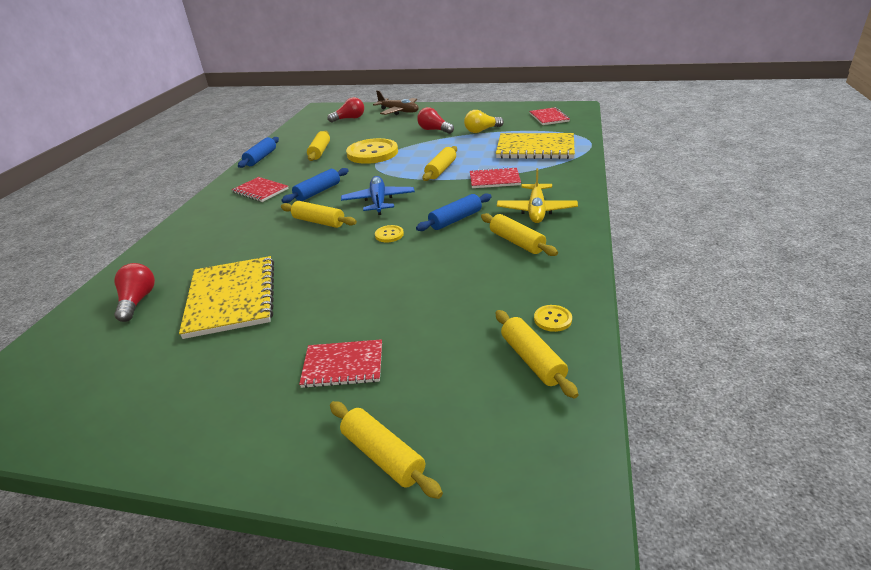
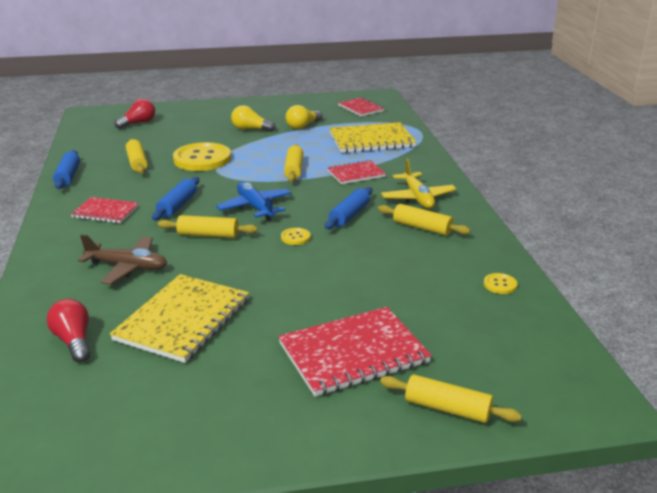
camera: 25 degrees left, 5 degrees down
(231, 298) = (183, 319): yellow notebook -> yellow notebook turned 60 degrees clockwise
(343, 365) = (353, 353): red notebook -> red notebook, size x1.71
(398, 111) = (191, 111): brown plane -> brown plane (127, 267)
(434, 130) = (250, 129): red light bulb -> yellow light bulb
(532, 360) = (507, 317): yellow rolling pin -> none

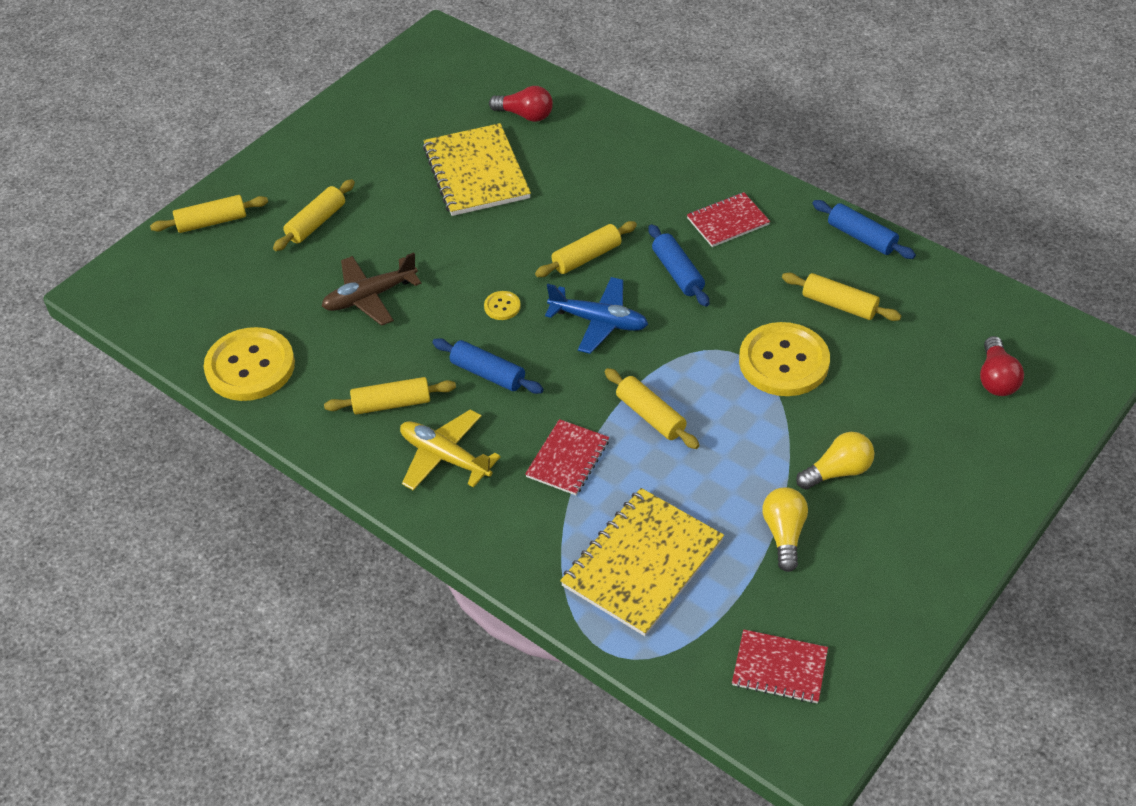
camera: 140 degrees right, 20 degrees up
(127, 267) = (596, 184): brown plane -> brown plane (370, 297)
(349, 215) = (488, 373): blue rolling pin -> blue rolling pin turned 45 degrees counterclockwise
(353, 353) = (316, 223): red notebook -> yellow rolling pin
(500, 284) = (250, 366): yellow button -> yellow button, size x2.37

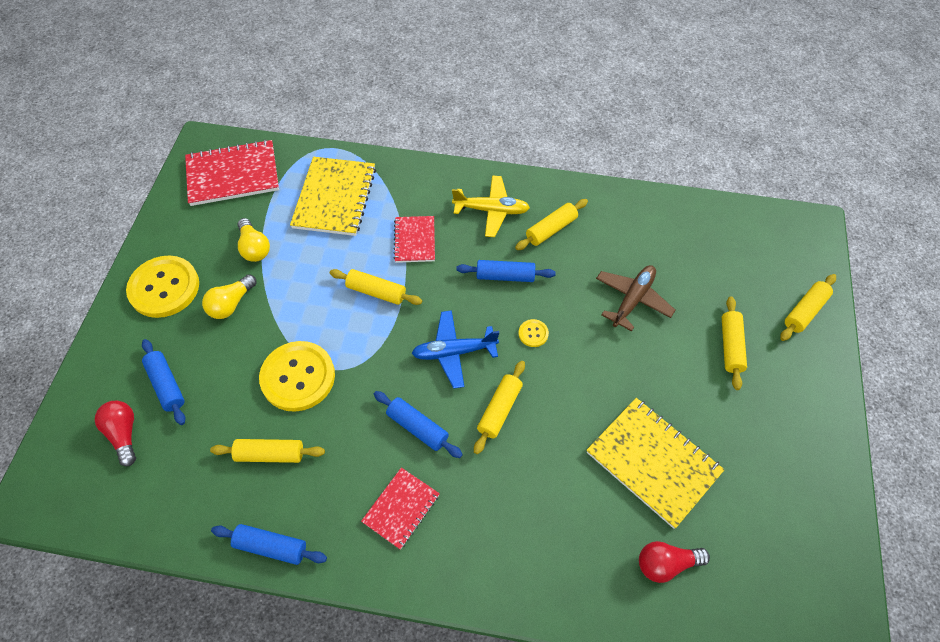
camera: 150 degrees right, 10 degrees up
(250, 366) = (661, 216): yellow button -> yellow button (164, 288)
(779, 668) = (233, 175): red notebook -> red notebook, size x1.71
(939, 409) = (166, 385): none -> blue rolling pin

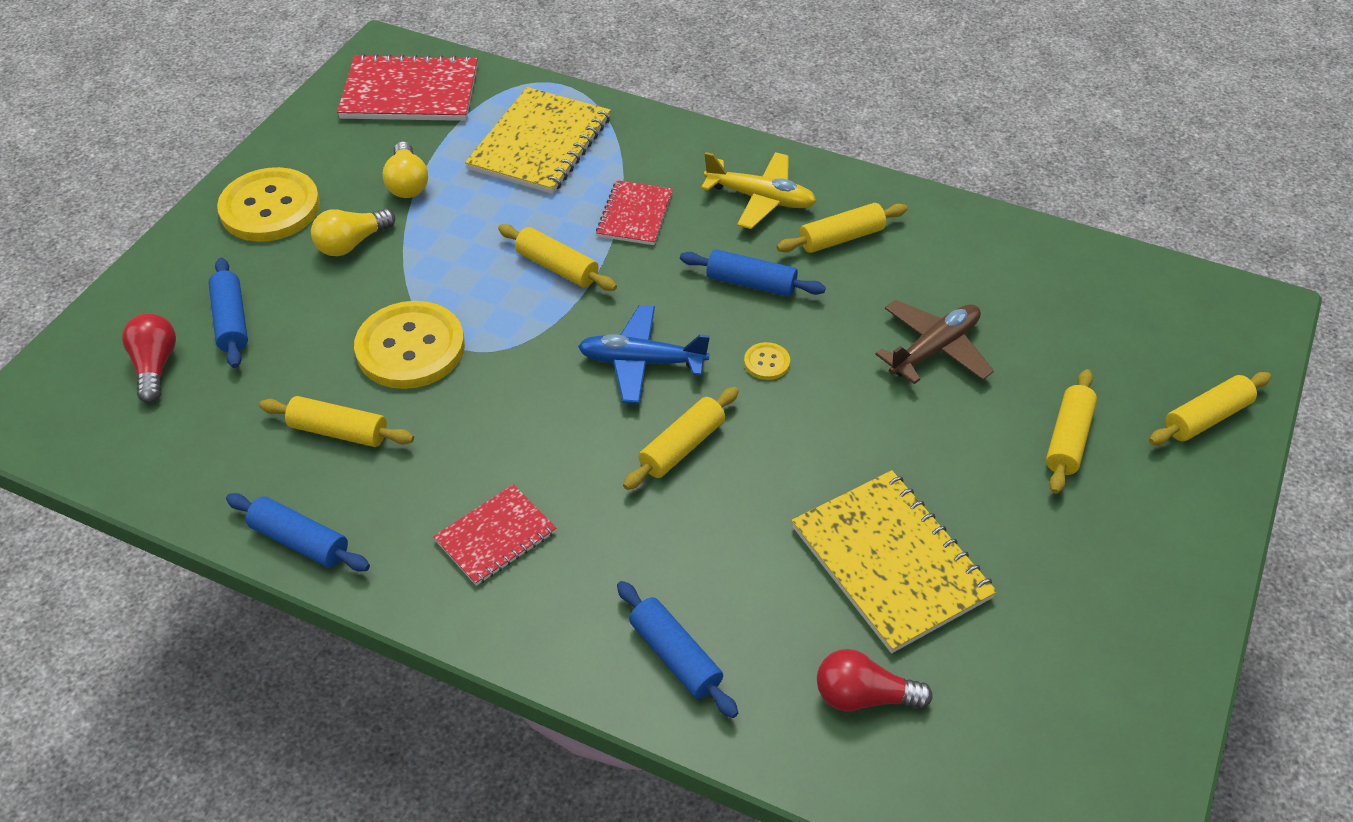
camera: 15 degrees right, 10 degrees down
(417, 427) = (555, 443): blue rolling pin -> blue rolling pin (675, 656)

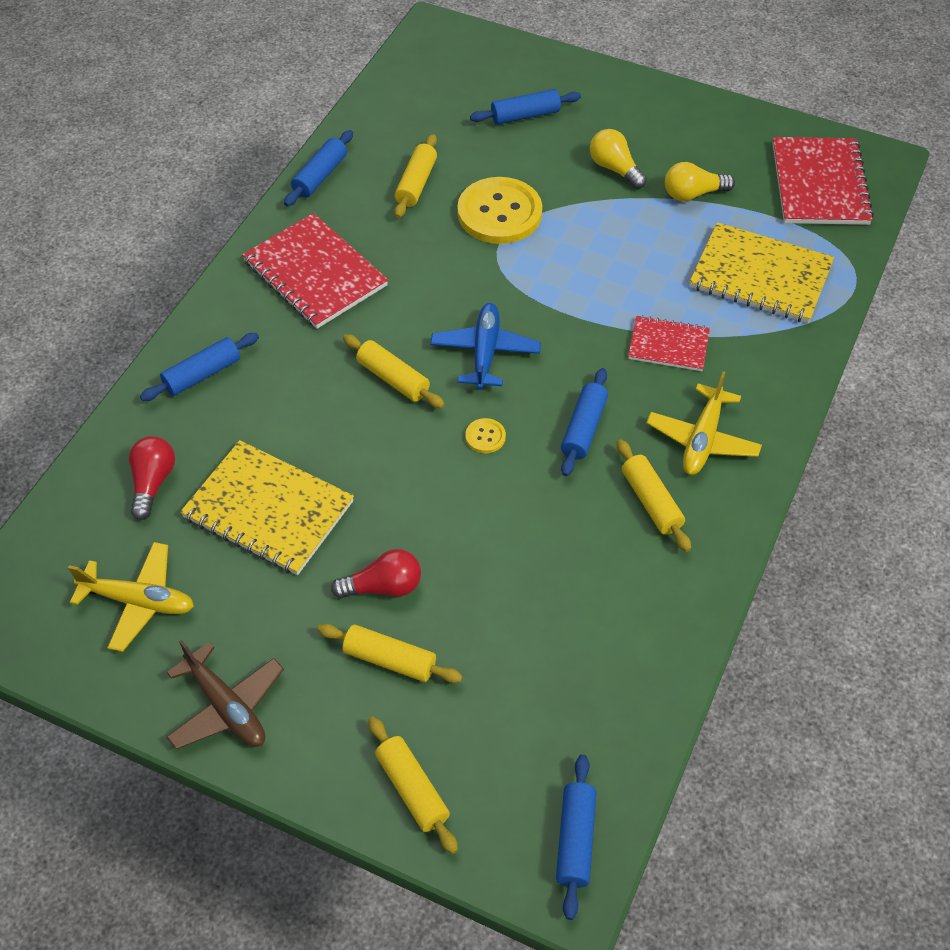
camera: 90 degrees right, 5 degrees up
(155, 366) = (479, 85): red light bulb -> red light bulb (383, 587)
(270, 208) = (653, 118): yellow button -> none
(495, 536) = (315, 273): red notebook -> red notebook, size x1.71
(557, 267) = (595, 295): yellow rolling pin -> none
(890, 562) = (268, 510): yellow notebook -> yellow notebook turned 60 degrees clockwise
(934, 349) = (502, 565): brown plane -> brown plane (226, 707)
(1046, 690) = (138, 601): none -> yellow plane
(1216, 303) = (575, 840): none -> blue rolling pin

